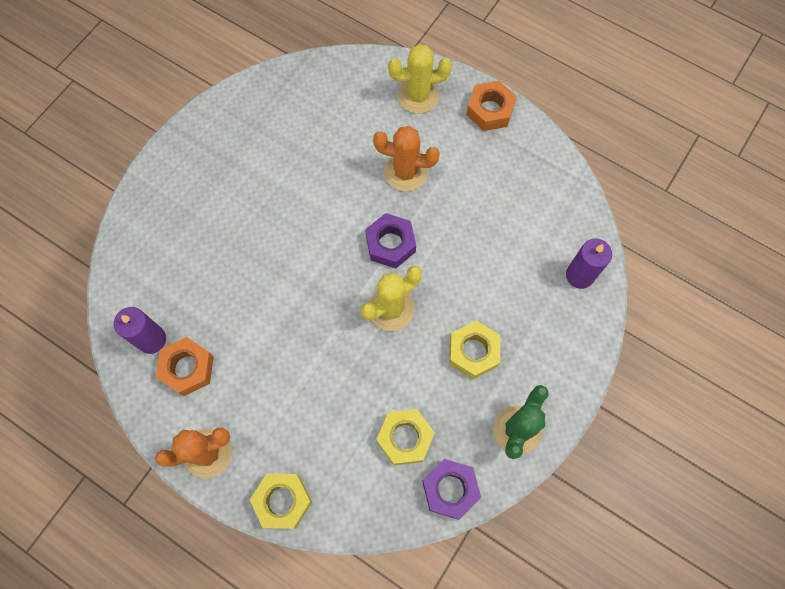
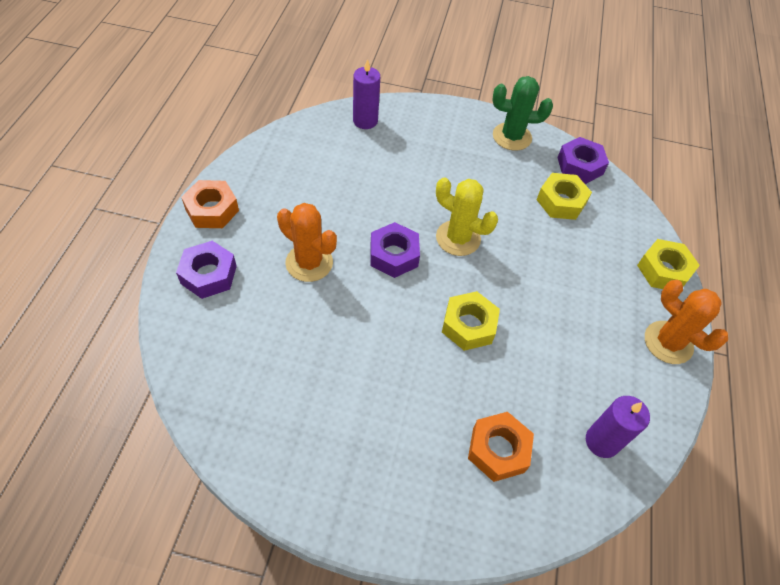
camera: 115 degrees left, 15 degrees down
(187, 368) = (608, 392): orange nut -> orange nut (498, 450)
(405, 172) = (309, 263): orange cactus -> orange cactus turned 45 degrees counterclockwise
(418, 96) = (209, 275): yellow cactus -> purple nut
(473, 352) = (465, 174): yellow nut -> yellow nut (468, 325)

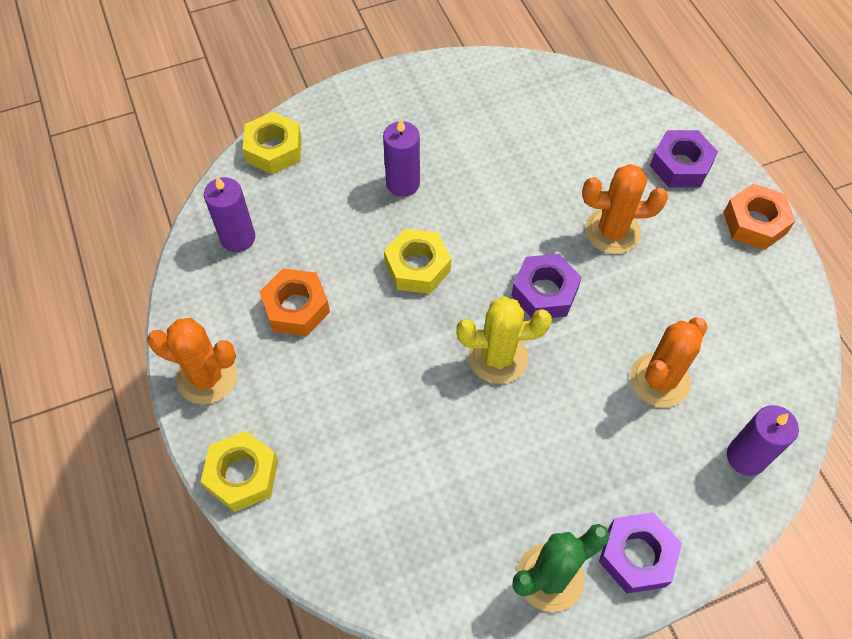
camera: 150 degrees right, 5 degrees up
(372, 173) = (659, 380): none -> orange cactus
(431, 401) = (403, 183): none -> purple candle
(498, 450) = (323, 181): orange nut -> orange nut (296, 307)
(561, 201) = (416, 499): yellow nut -> yellow nut (274, 149)
(580, 166) = (426, 589): purple nut -> purple nut (637, 555)

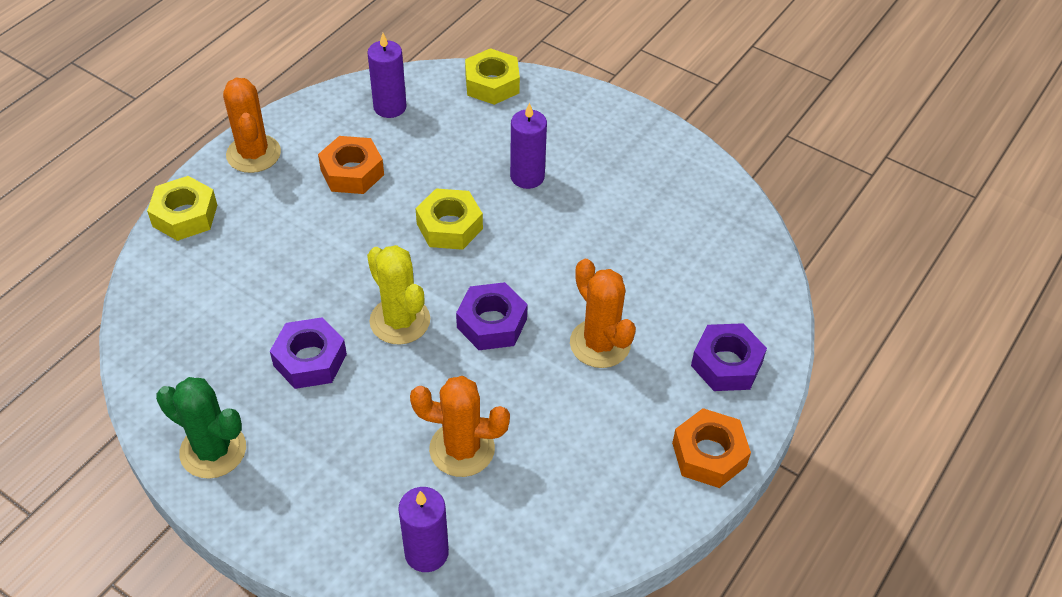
camera: 55 degrees right, 10 degrees down
(637, 555) = (270, 505): purple nut -> purple nut (310, 360)

